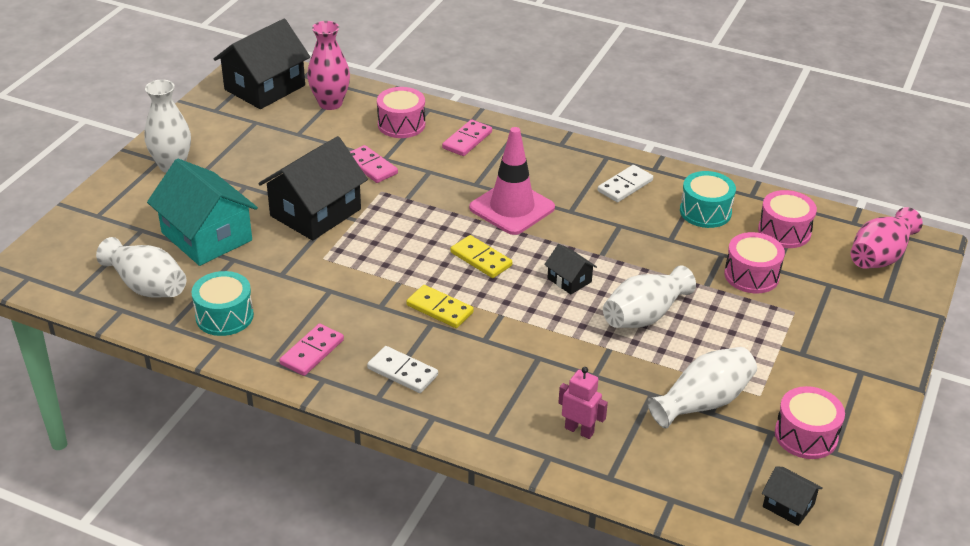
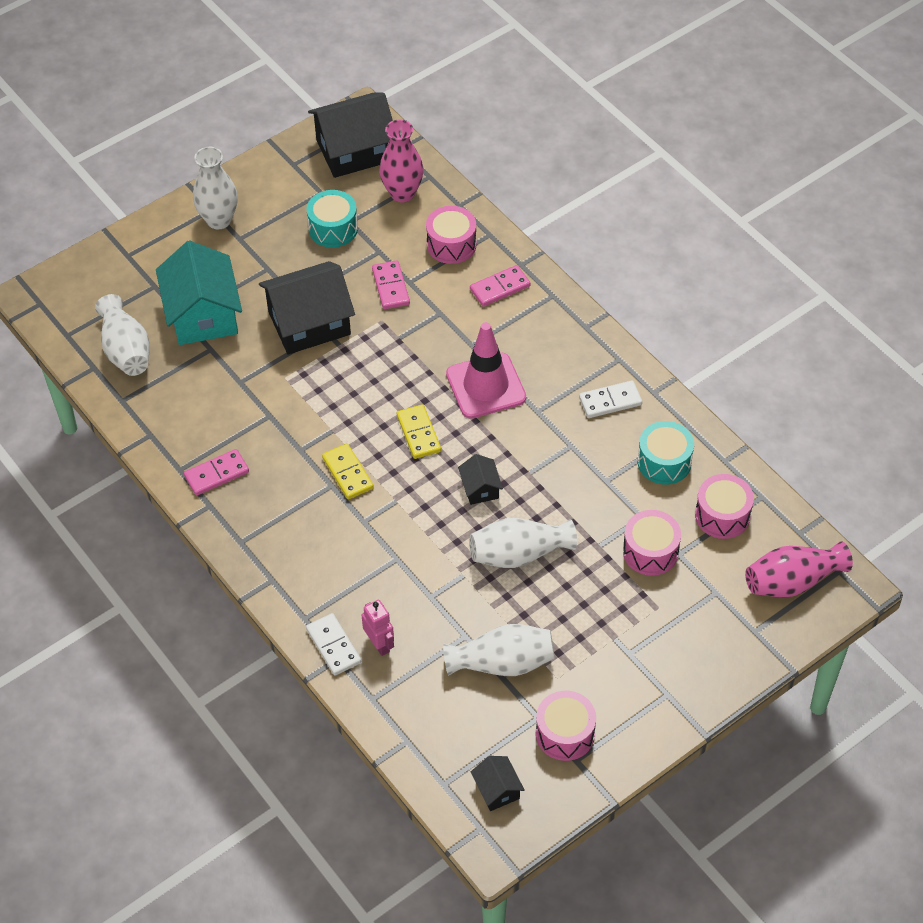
camera: 30 degrees right, 15 degrees up
(224, 316) = (169, 408): turquoise drum -> turquoise drum (333, 228)
(402, 372) = (276, 525): white domino -> white domino (334, 646)

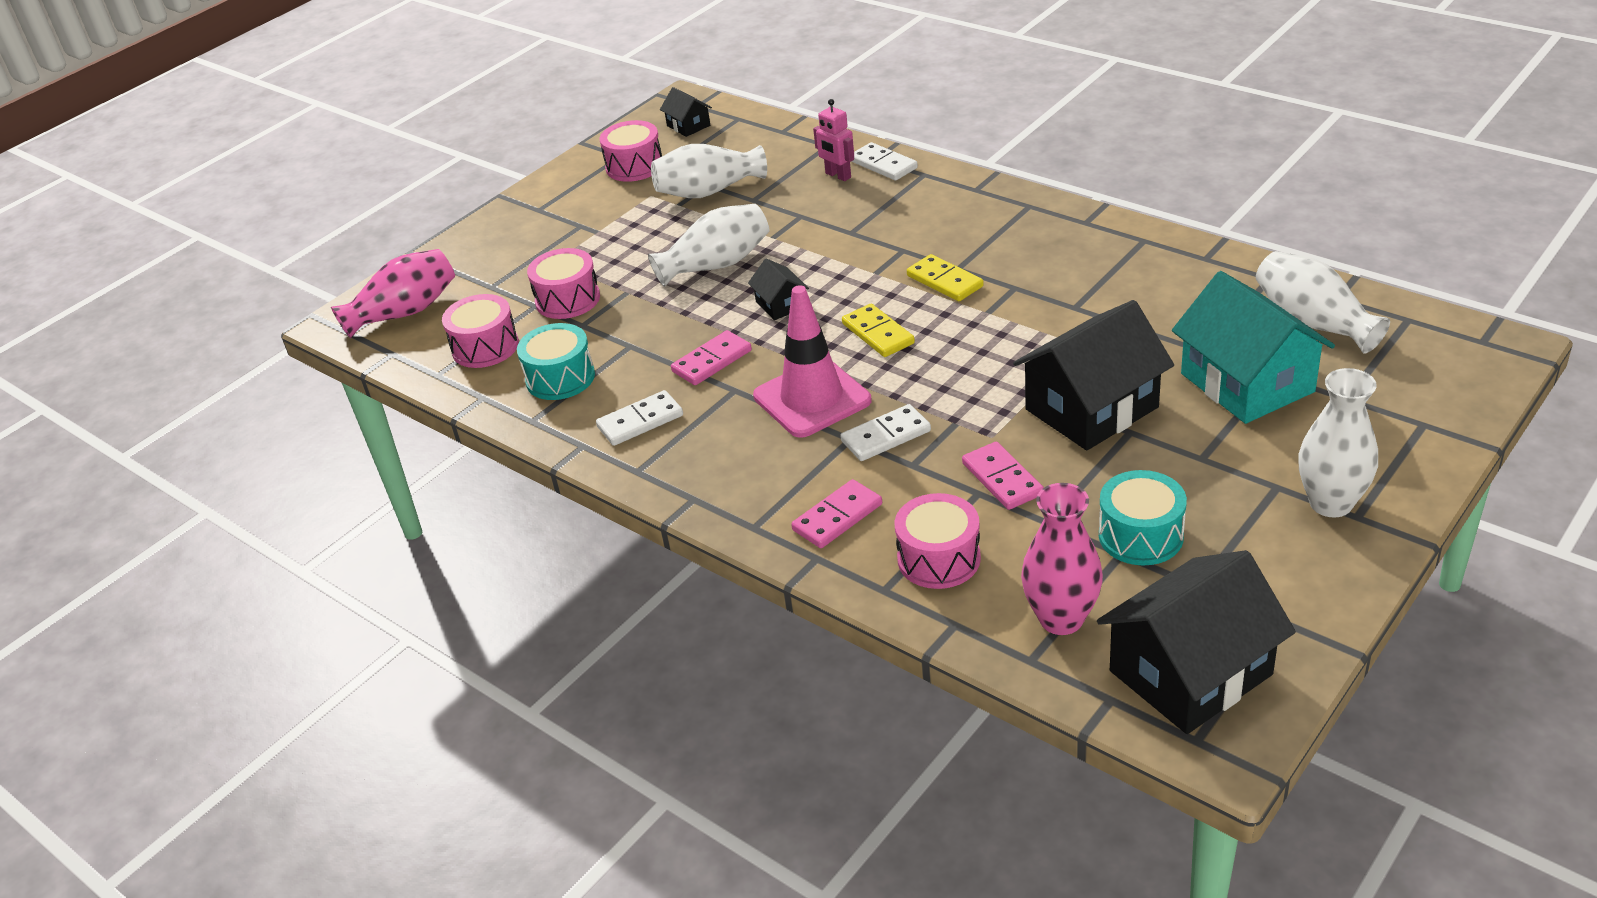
camera: 170 degrees right, 15 degrees down
(216, 474) = (1097, 246): pink domino -> pink domino (712, 361)
(448, 339) = (885, 436): none -> white domino

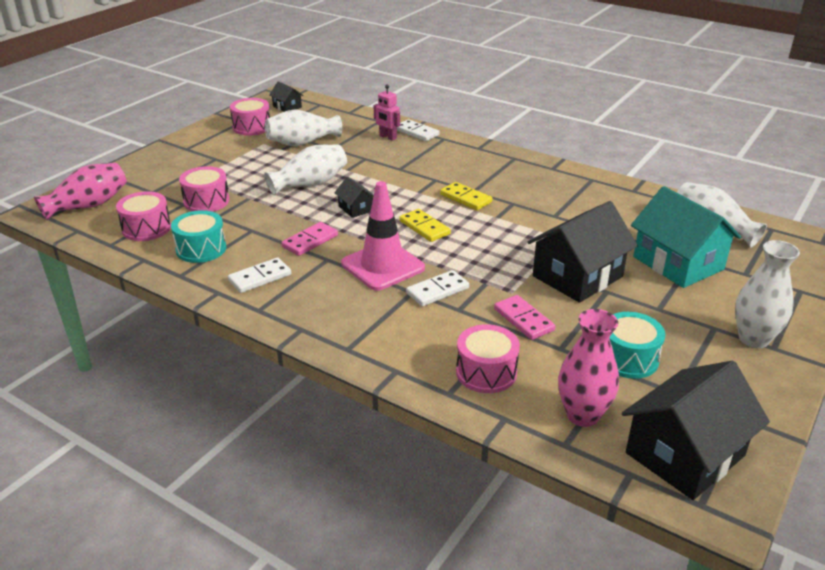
camera: 10 degrees left, 5 degrees down
(837, 517) = (408, 343): pink domino -> none

